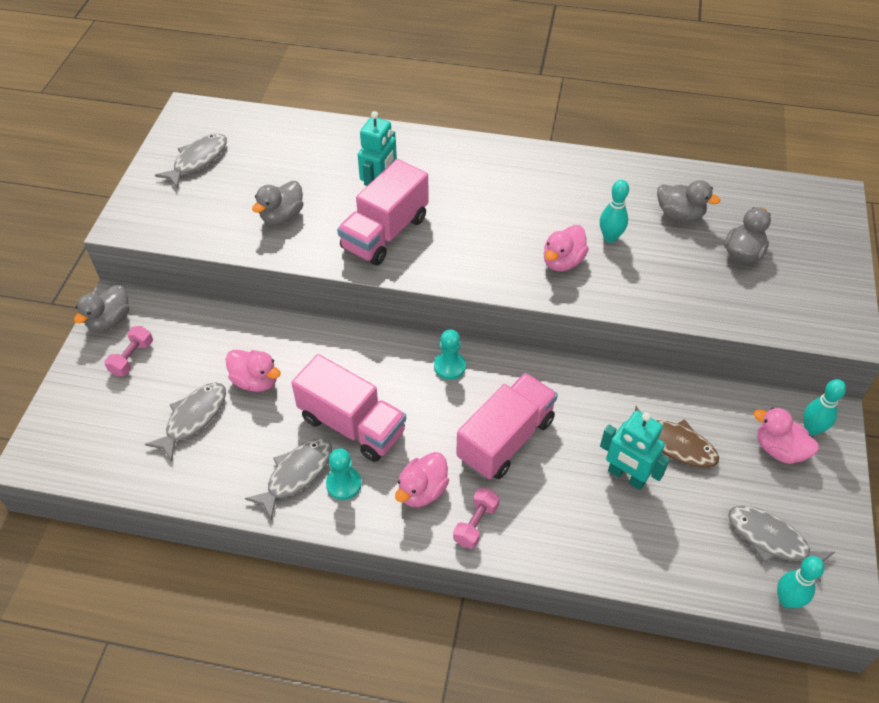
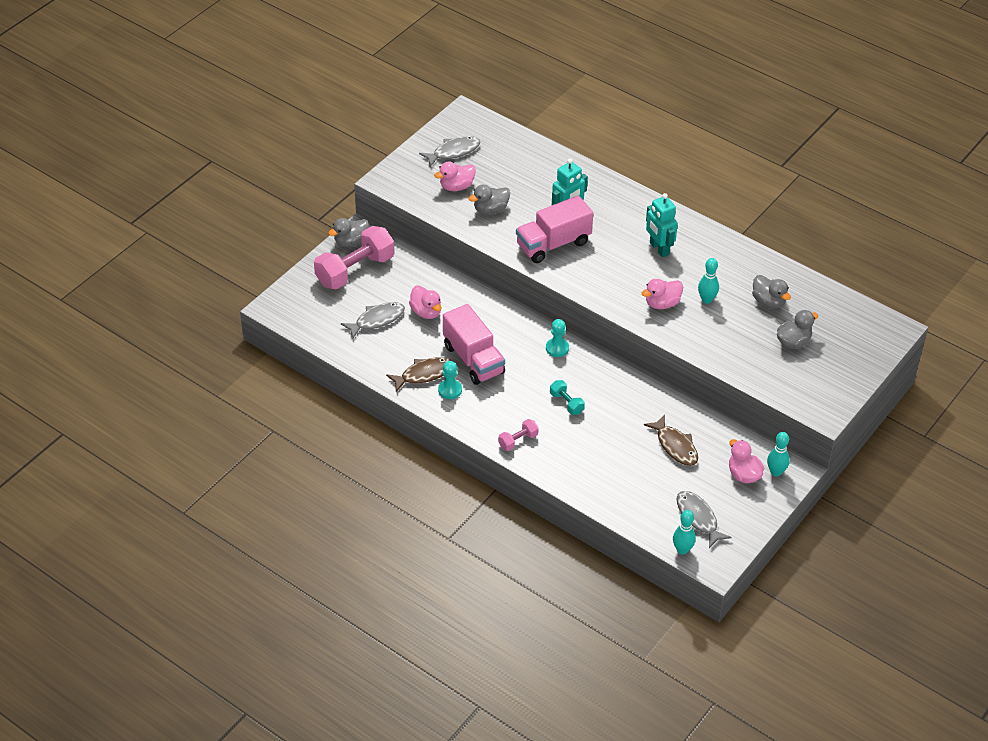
camera: 25 degrees right, 5 degrees down
(132, 358) = (355, 270): pink dumbbell -> pink dumbbell, size x2.17
(296, 475) = (424, 374): grey fish -> brown fish
(422, 491) = (496, 411): pink duck -> pink duck (456, 186)
(505, 439) = (566, 403): pink truck -> turquoise dumbbell
(626, 476) = (630, 451): turquoise robot -> turquoise robot (659, 249)

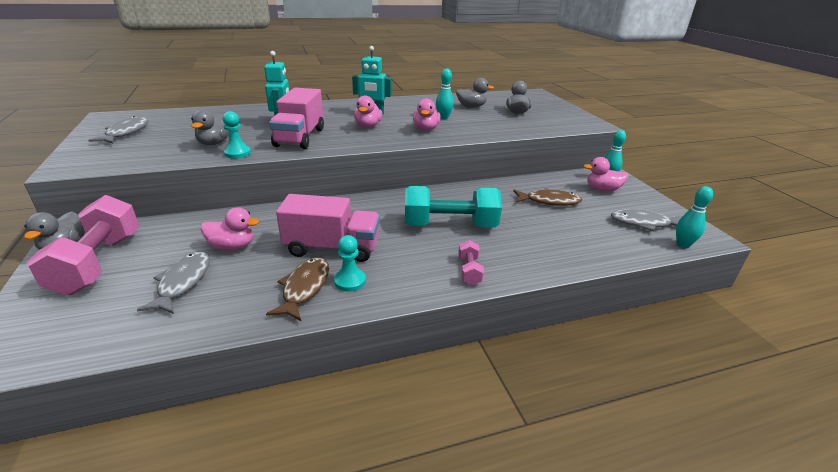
camera: 55 degrees left, 15 degrees down
(456, 186) = (159, 145): pink duck -> pink duck (368, 126)
(557, 348) = (382, 204): turquoise pawn -> turquoise pawn (237, 153)
(566, 403) = (450, 225): turquoise dumbbell -> turquoise dumbbell, size x2.17

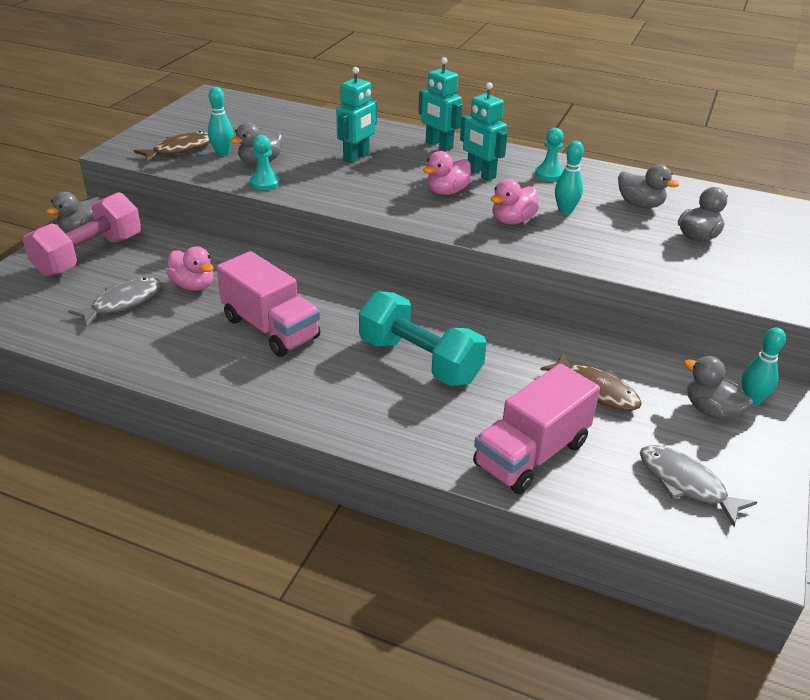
camera: 40 degrees right, 5 degrees up
(126, 133) = (203, 122): grey fish -> none
(300, 137) = (349, 183): pink truck -> pink truck (531, 454)
(304, 288) = (200, 356): brown fish -> brown fish (180, 150)
(325, 107) = (439, 145): none -> turquoise robot
(350, 281) = (243, 369): turquoise pawn -> turquoise pawn (549, 174)
(469, 271) = (364, 420): pink dumbbell -> none
(602, 189) = (711, 411): pink duck -> grey duck
(682, 245) = (692, 539): turquoise bowling pin -> turquoise bowling pin (222, 153)

